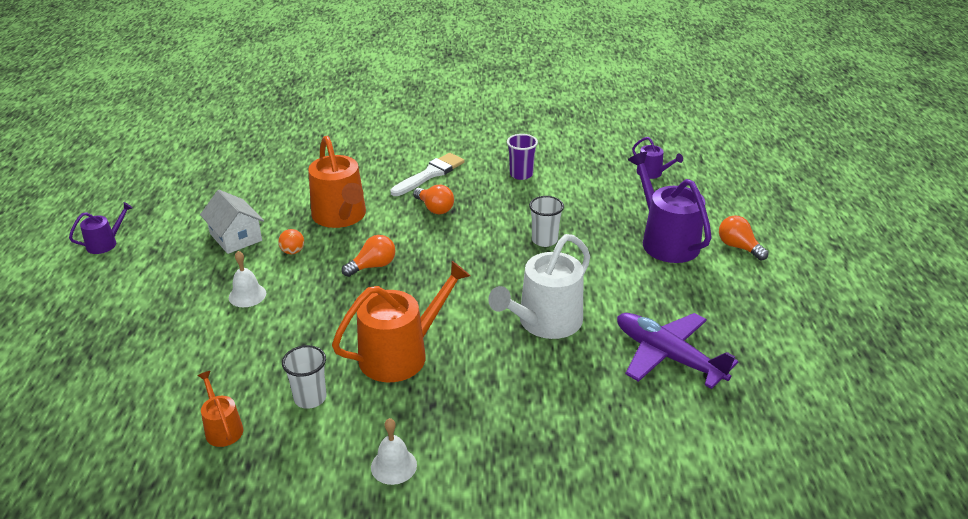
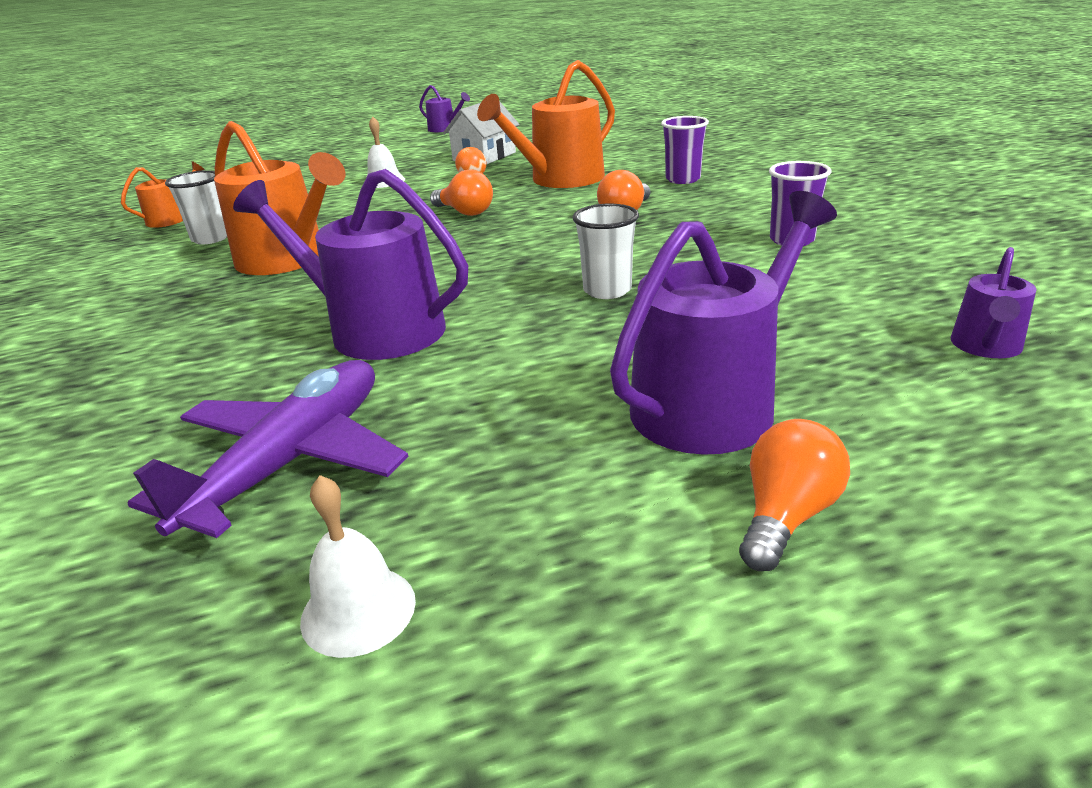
camera: 75 degrees right, 5 degrees down
(393, 175) = (683, 179): none -> purple cup
(393, 466) = (81, 297): white bell -> white bell (358, 610)
(430, 174) = (711, 194): white brush -> none
(545, 322) = (375, 329): white watering can -> purple watering can

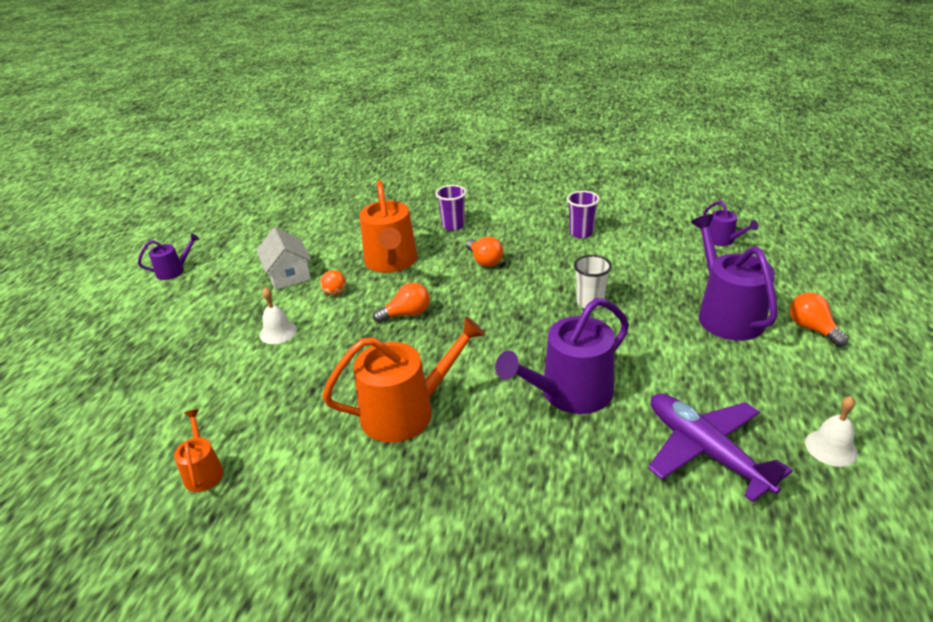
camera: 60 degrees left, 5 degrees up
(211, 238) = (299, 449): white cup -> none

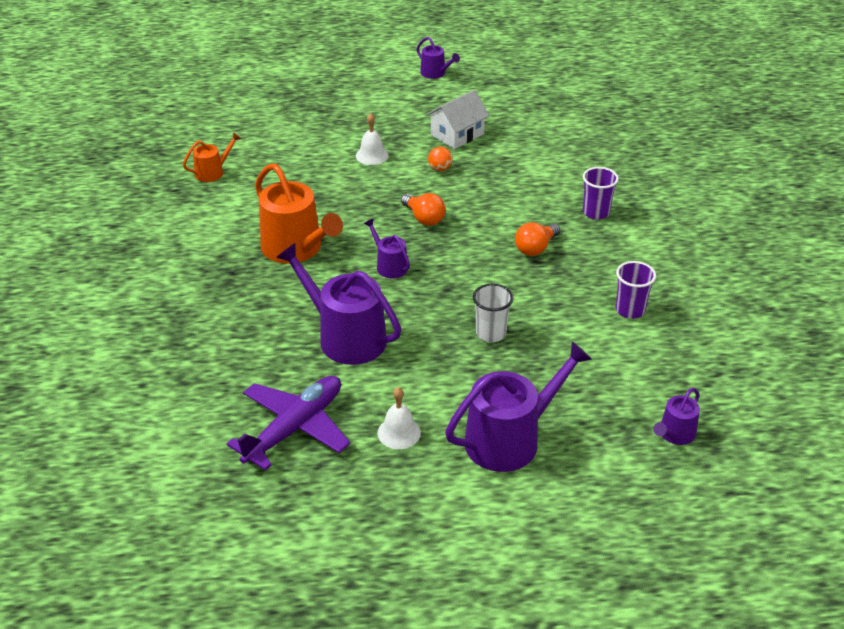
camera: 70 degrees right, 5 degrees up
(391, 262) = (505, 188): orange watering can -> none
(469, 347) = (389, 266): none -> purple watering can
(812, 329) = (509, 511): orange light bulb -> none
(831, 448) = (319, 514): white bell -> white bell (399, 432)

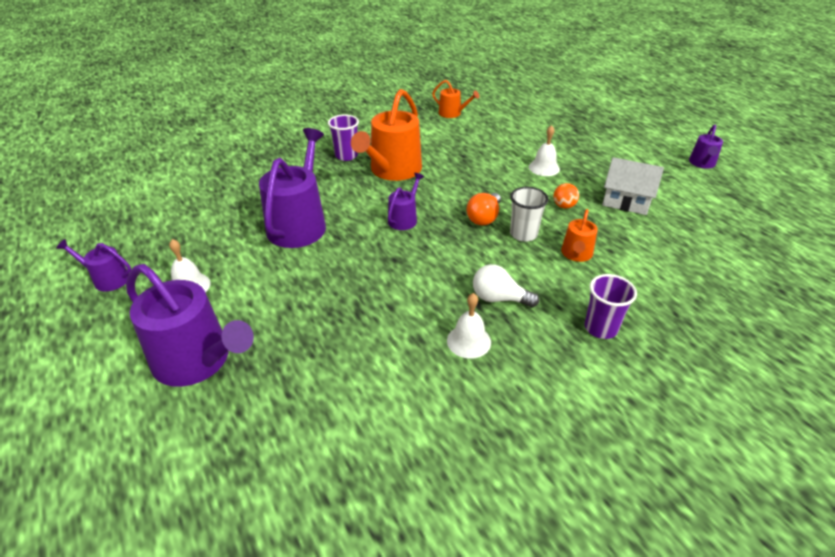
camera: 65 degrees right, 0 degrees up
(295, 428) = (181, 232): purple plane -> none
(491, 333) = (347, 304): white cup -> white cup (523, 234)
(508, 189) = (576, 254): none -> orange watering can
(535, 248) = (499, 298): orange light bulb -> white light bulb
(573, 280) = (469, 341): none -> white bell
(630, 310) = (448, 405): purple cup -> purple cup (346, 156)
(675, 434) = (241, 512): purple watering can -> purple watering can (107, 279)

